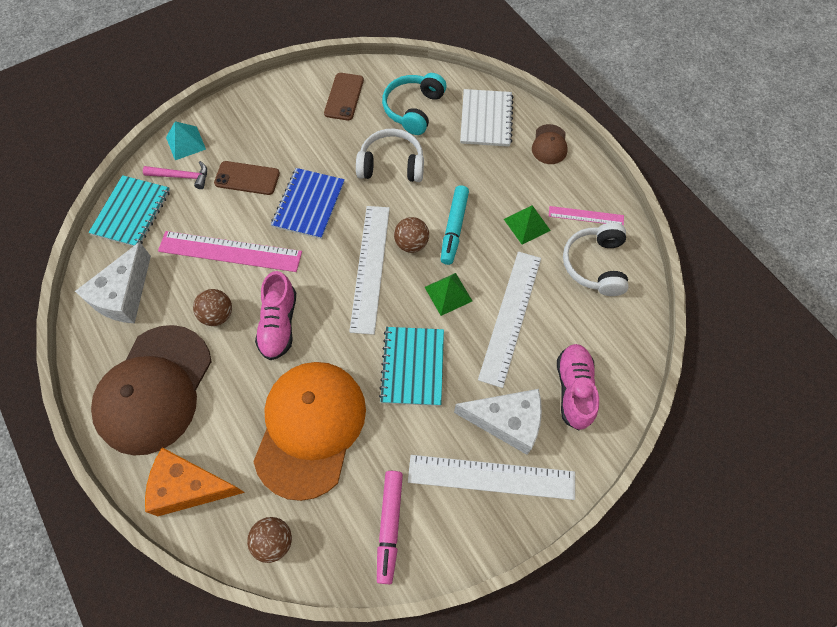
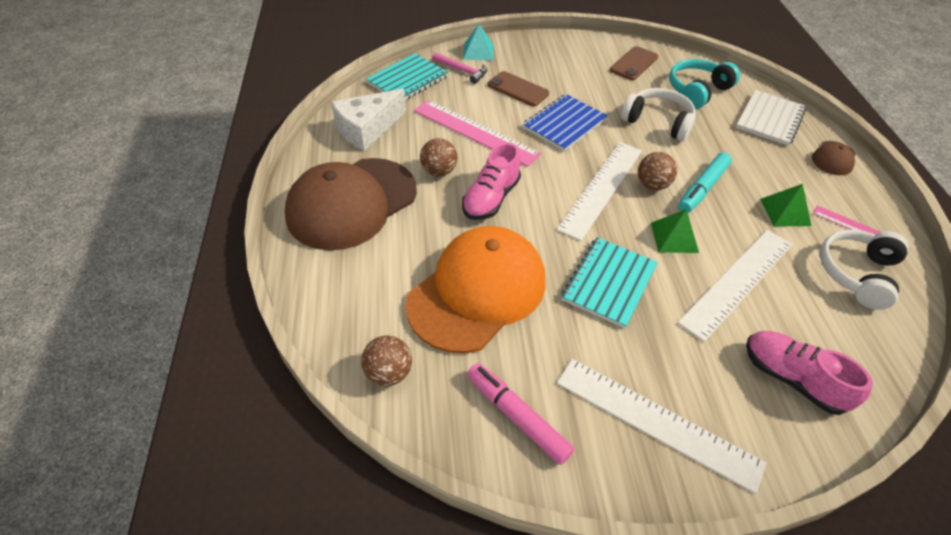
camera: 25 degrees right, 15 degrees down
(190, 487) = (336, 290): orange cheese -> none
(389, 526) = (517, 416): pink marker -> pink marker turned 105 degrees clockwise
(507, 421) = (696, 375): white cheese -> none
(574, 389) = (792, 379): pink shoe -> pink shoe turned 75 degrees counterclockwise

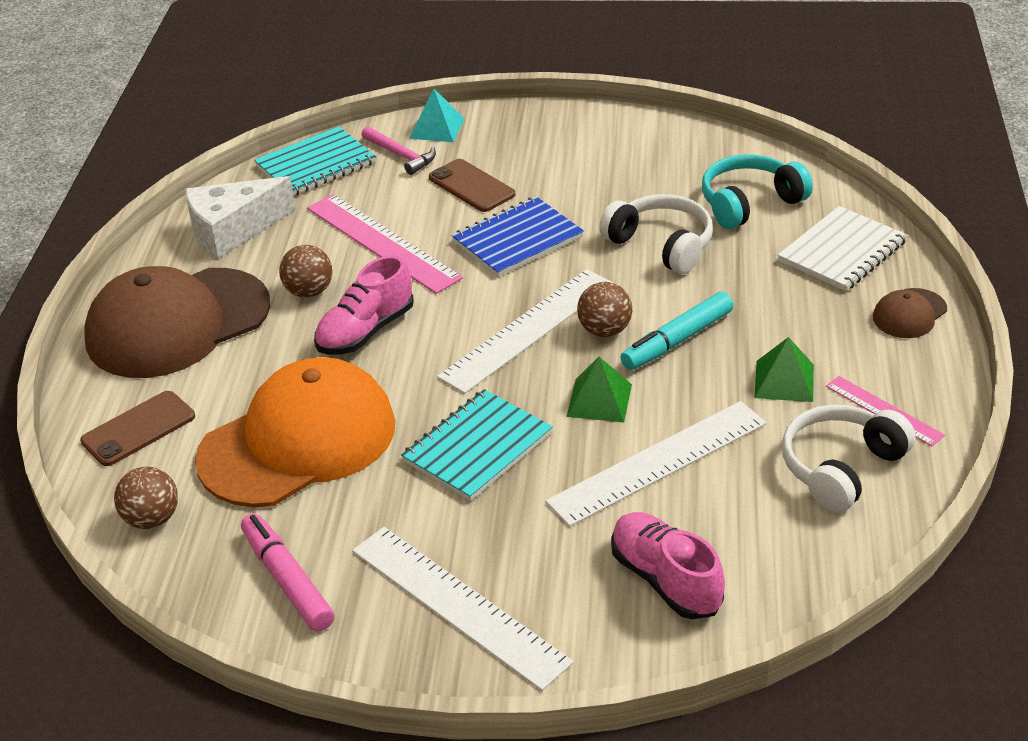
camera: 15 degrees right, 10 degrees down
(633, 63) = (670, 157): brown phone -> brown phone (138, 429)

